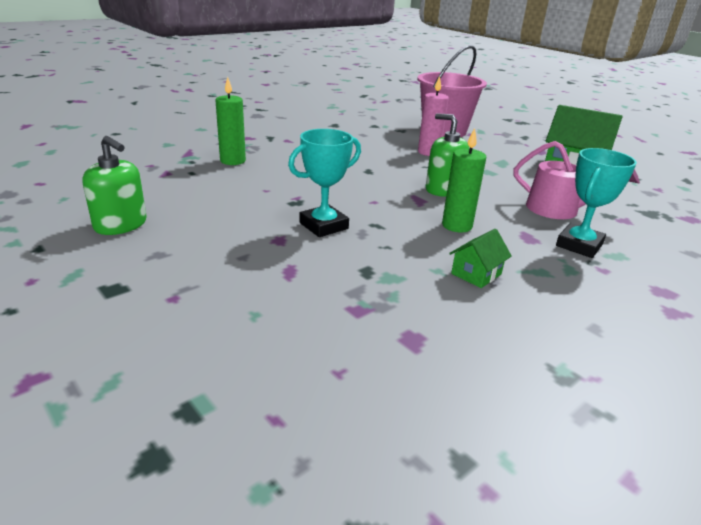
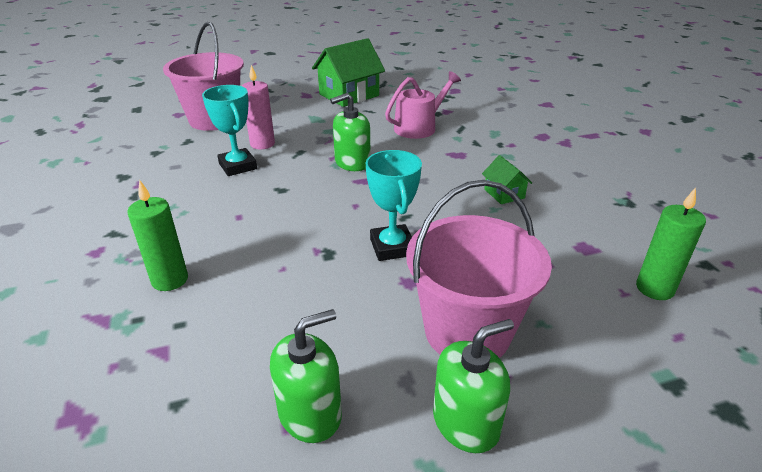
camera: 65 degrees left, 5 degrees up
(118, 284) = (466, 422): none -> green soap dispenser
(225, 274) = (467, 331): none -> pink bucket
(457, 226) = (425, 178): green candle -> green candle (654, 288)
(579, 245) = (476, 140): turquoise trophy -> turquoise trophy (238, 166)

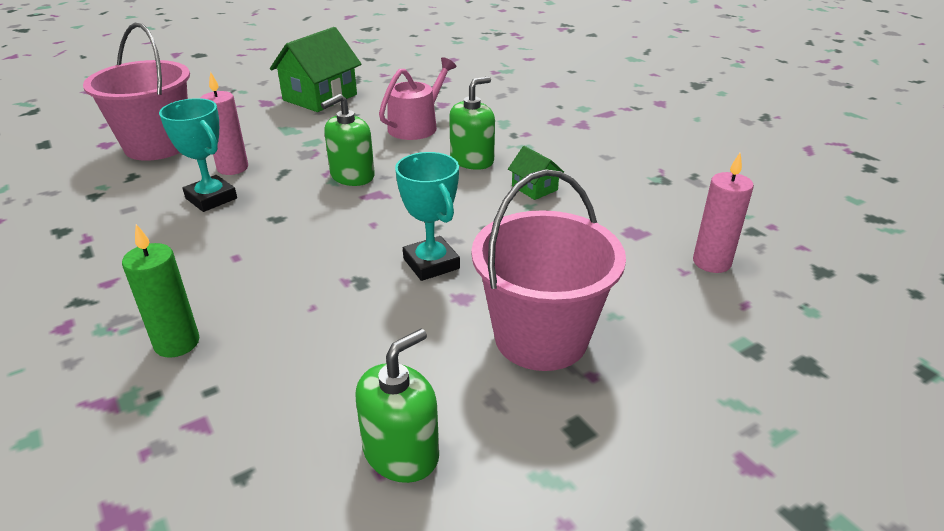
camera: 15 degrees left, 0 degrees up
(466, 422) = (567, 426): green soap dispenser -> green soap dispenser (472, 160)
(654, 288) = (711, 262): green candle -> pink candle

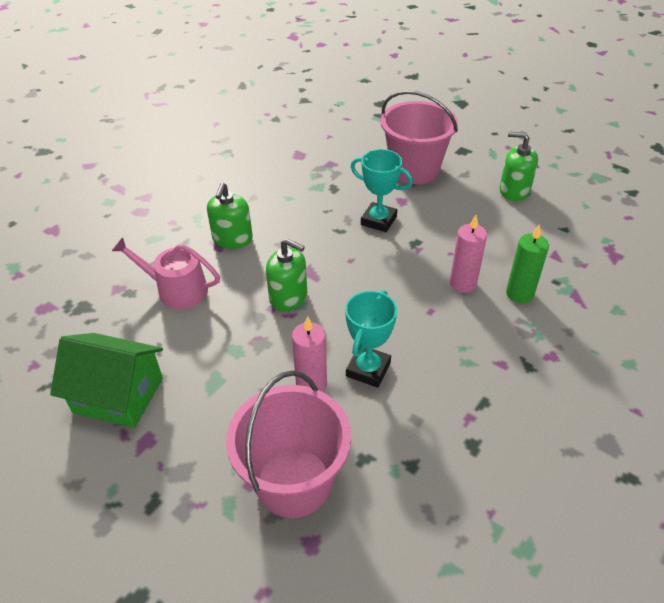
camera: 110 degrees left, 10 degrees up
(431, 263) = (378, 220): turquoise trophy -> turquoise trophy turned 75 degrees clockwise
(472, 160) = (232, 239): green soap dispenser -> green soap dispenser turned 105 degrees counterclockwise
(534, 188) = (263, 200): green house -> none
(711, 262) = (315, 129): pink candle -> pink candle (463, 283)

